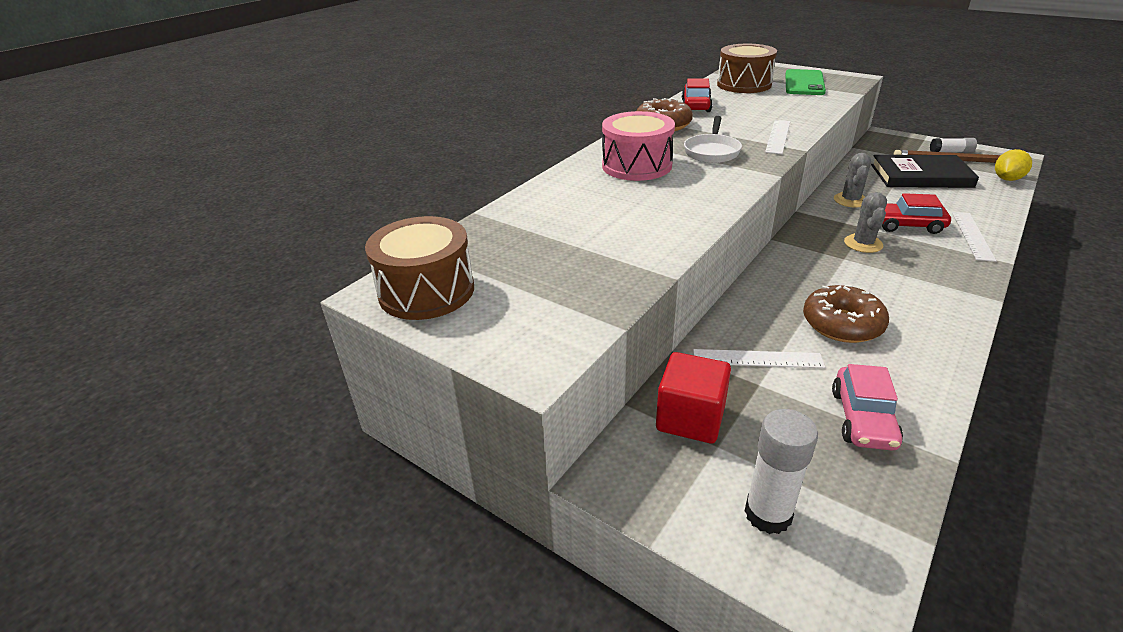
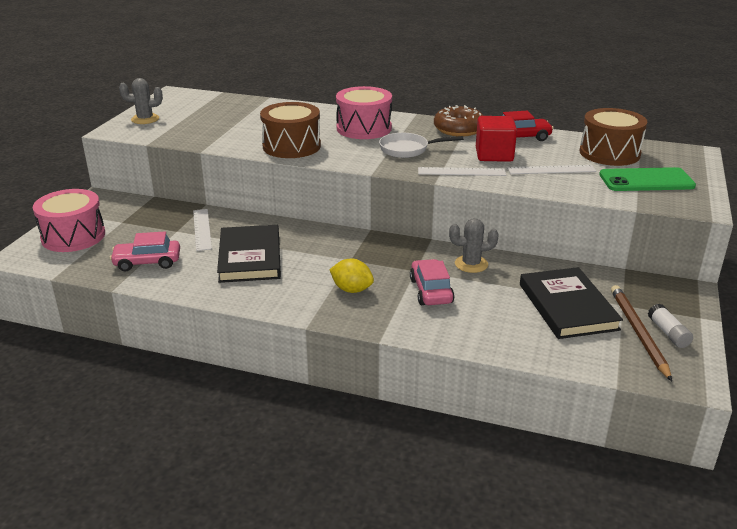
camera: 70 degrees right, 5 degrees down
(426, 291) = (177, 101): brown drum -> brown drum (291, 146)
(690, 418) = (143, 213): red cube -> red cube (494, 155)
(768, 514) = (73, 236): white glue stick -> pink drum
(842, 324) = (250, 257): brown donut -> black book
(863, 244) = (381, 268): grey cactus -> grey cactus (145, 119)
(906, 225) = (431, 291): red car -> pink car
(972, 235) = (428, 325): white ruler -> white ruler (551, 170)
(1007, 179) = (604, 365): yellow lemon -> yellow lemon (352, 289)

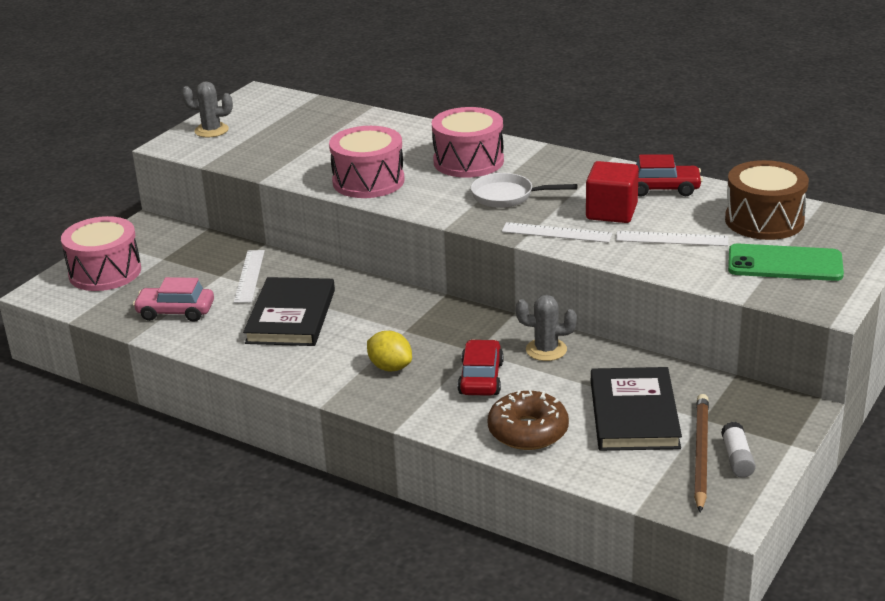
camera: 15 degrees right, 0 degrees up
(291, 146) = (368, 181): brown drum -> pink drum
(431, 291) = (481, 378): pink car -> red car
(459, 129) = (588, 171): brown donut -> brown donut (528, 431)

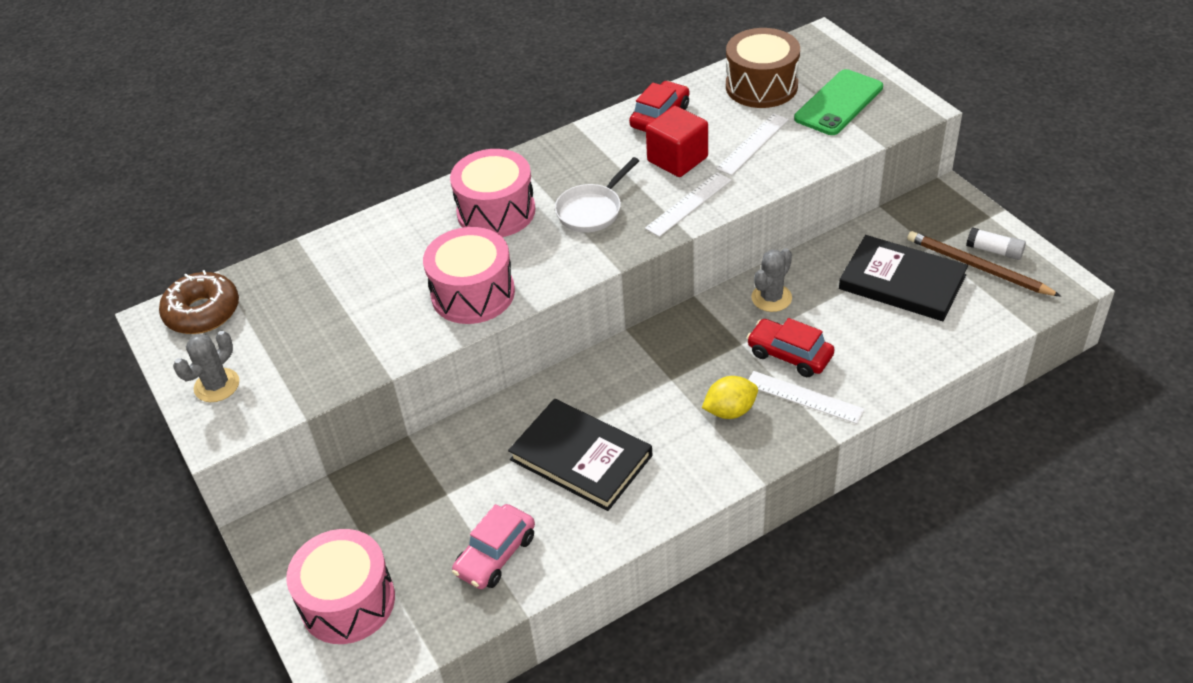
camera: 60 degrees left, 15 degrees up
(249, 276) = (469, 469): white ruler -> white ruler (804, 397)
(528, 431) = (890, 354): brown donut -> brown donut (202, 312)

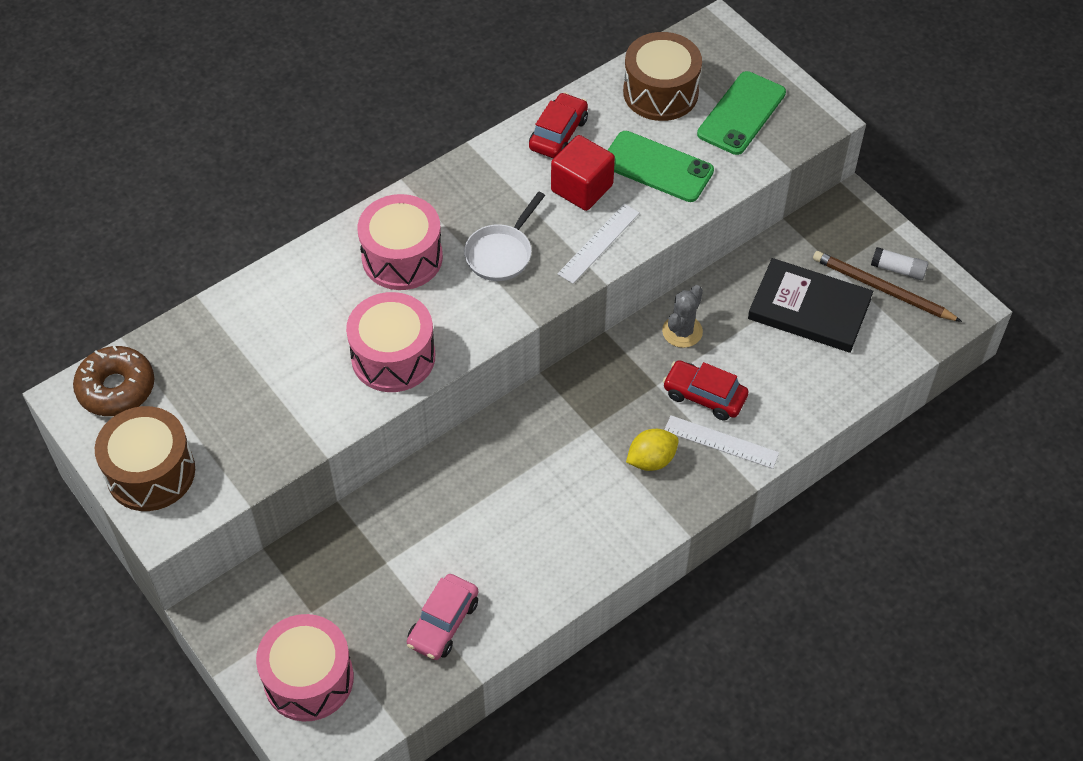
camera: 10 degrees left, 10 degrees up
(217, 385) = (151, 472): grey cactus -> brown drum
(581, 457) = (512, 517): black book -> none
(752, 144) = (657, 167): white ruler -> green phone

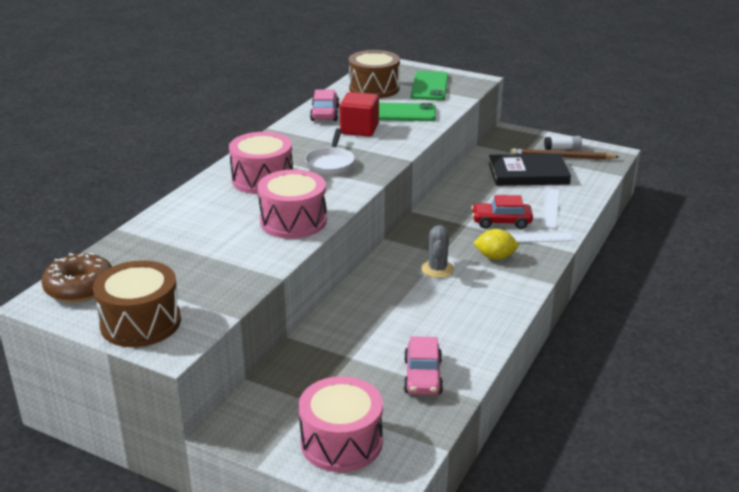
camera: 25 degrees left, 25 degrees down
(558, 134) = (325, 113): red car -> pink car
(598, 243) = (391, 146): white ruler -> white ruler (550, 208)
(651, 460) = (495, 257): yellow lemon -> yellow lemon turned 60 degrees clockwise
(682, 331) = (461, 200): grey cactus -> grey cactus (437, 269)

